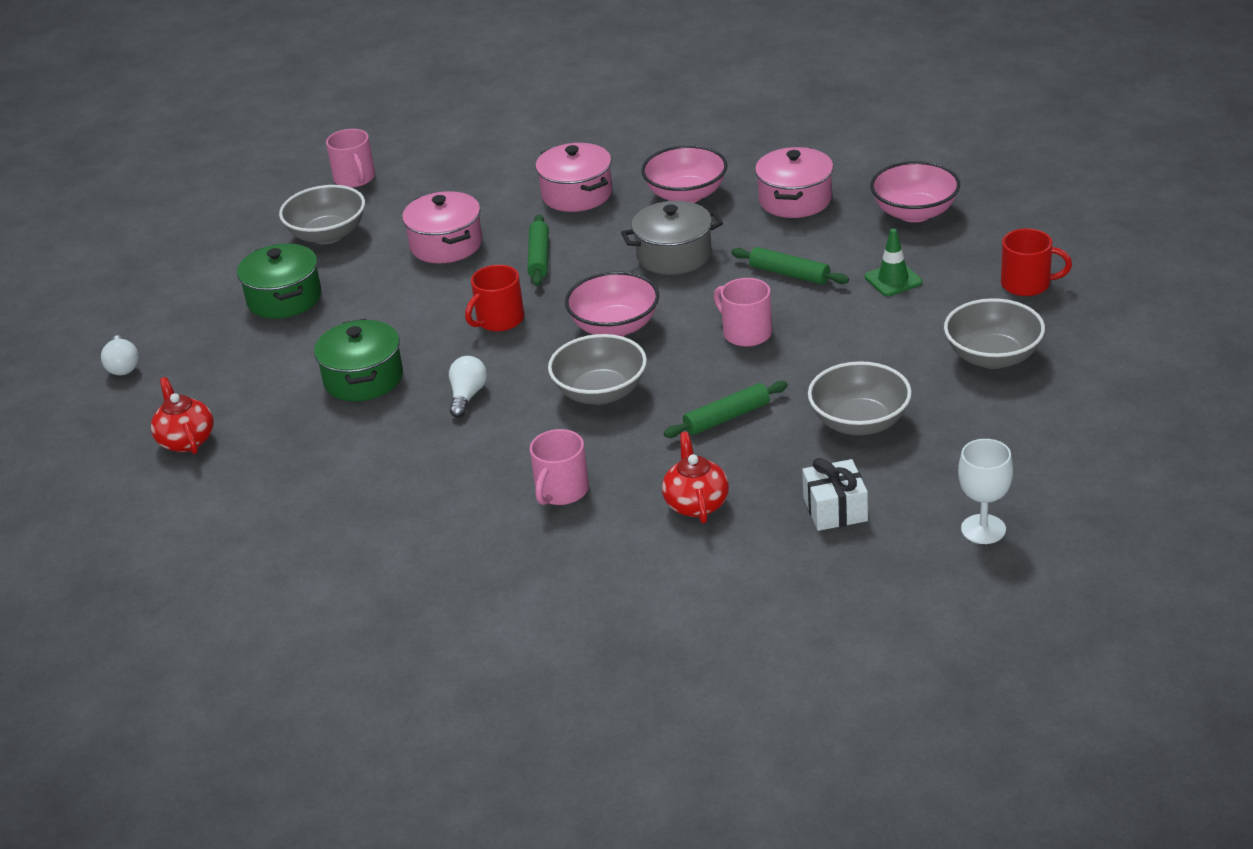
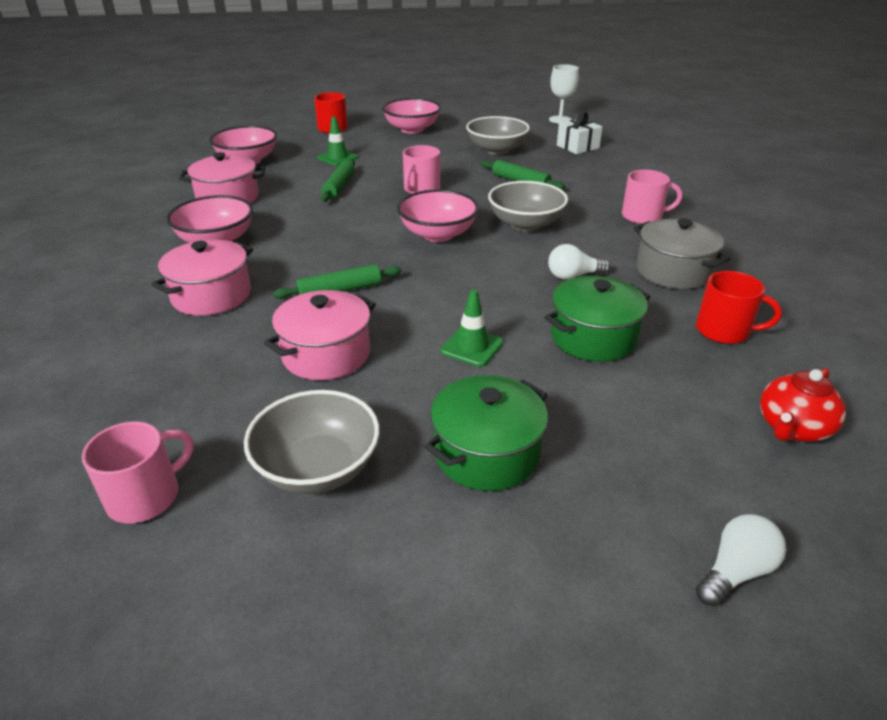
camera: 115 degrees left, 0 degrees up
(401, 313) = (472, 347): none -> green traffic cone
(499, 320) = (455, 287): red mug -> red mug (724, 331)
(674, 255) = (322, 229): grey pot -> grey pot (673, 271)
(696, 503) = (610, 177): red teapot -> none
(993, 357) = (412, 129): grey bowl -> pink bowl

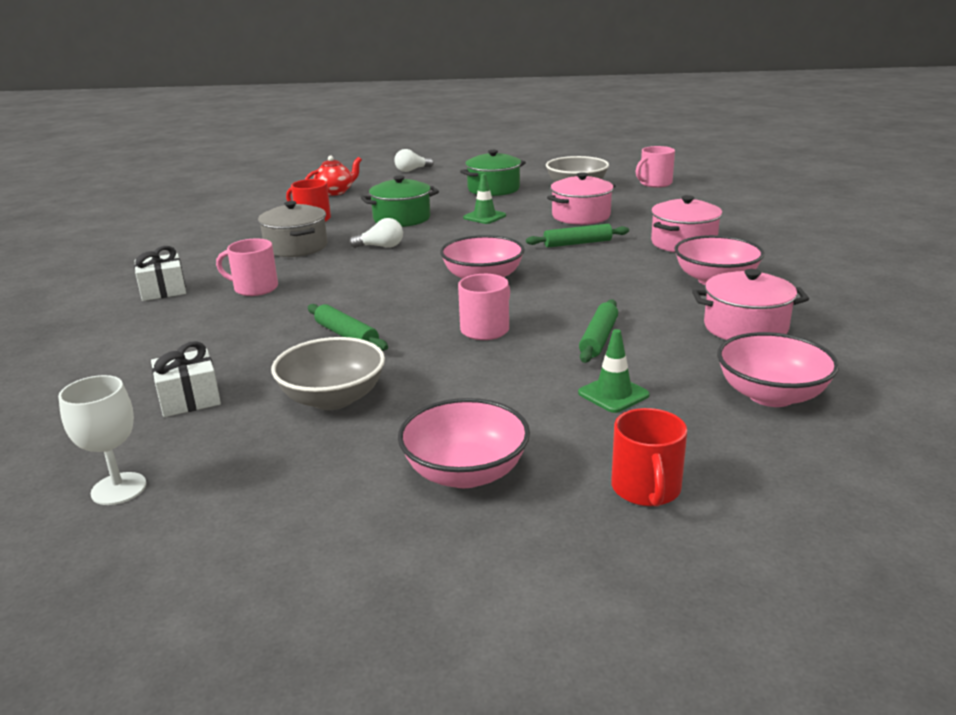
camera: 170 degrees left, 10 degrees down
(525, 224) = (386, 285): grey bowl -> none
(722, 211) = (163, 290): none -> white gift

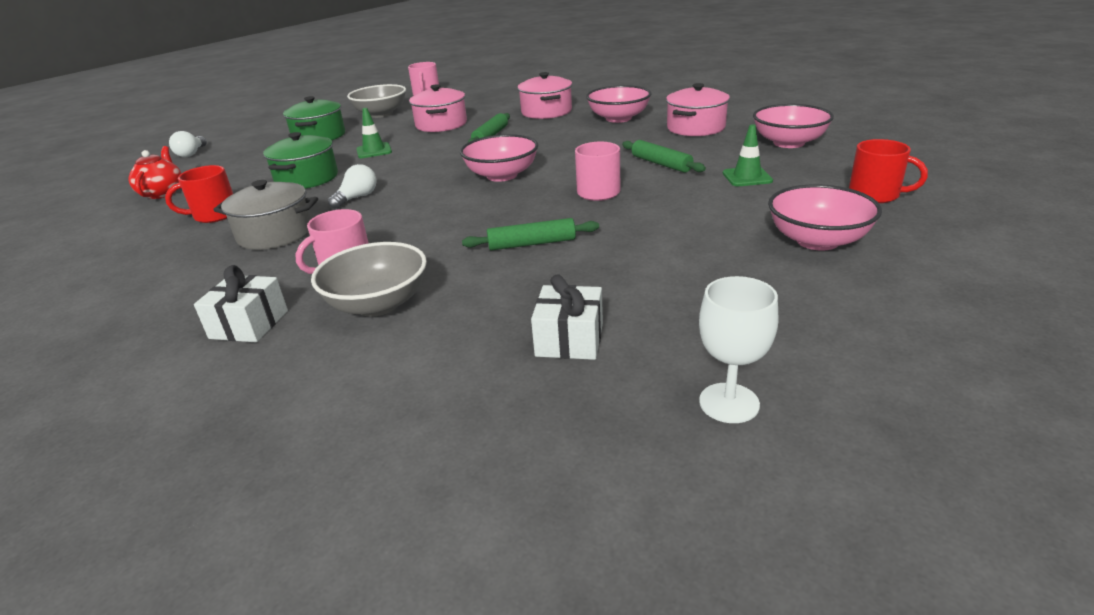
camera: 55 degrees left, 5 degrees up
(333, 398) = (650, 269): grey bowl -> grey bowl (378, 304)

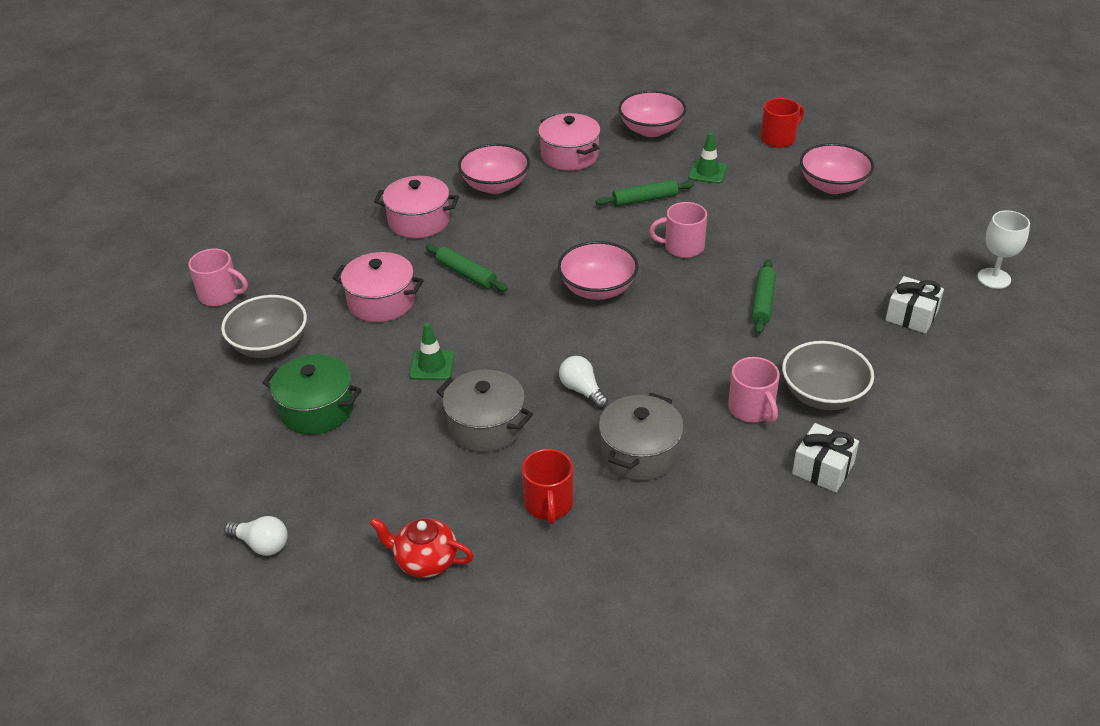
camera: 70 degrees left, 10 degrees up
(307, 179) = (486, 426): green pot -> grey pot

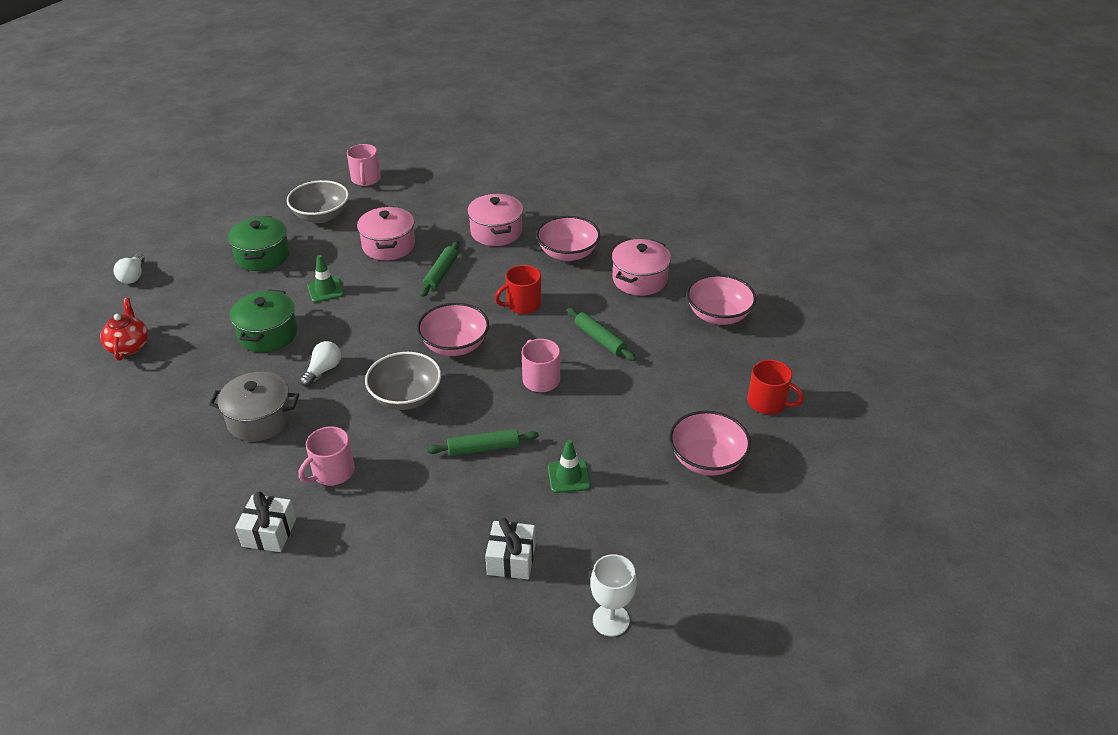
camera: 65 degrees right, 0 degrees up
(486, 426) = (268, 334): grey pot -> green pot
(549, 504) = (194, 387): red mug -> red mug (522, 304)
(707, 172) = (671, 367): green traffic cone -> green traffic cone (568, 476)
(823, 395) = (366, 515): grey bowl -> grey bowl (406, 397)

